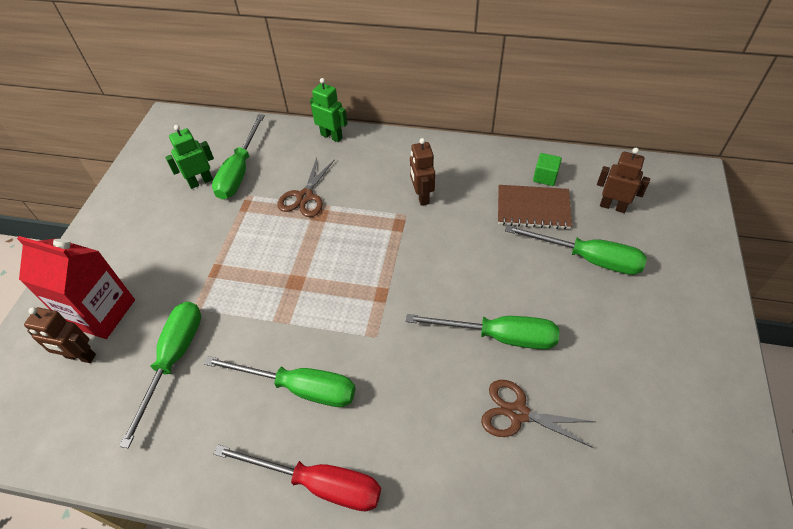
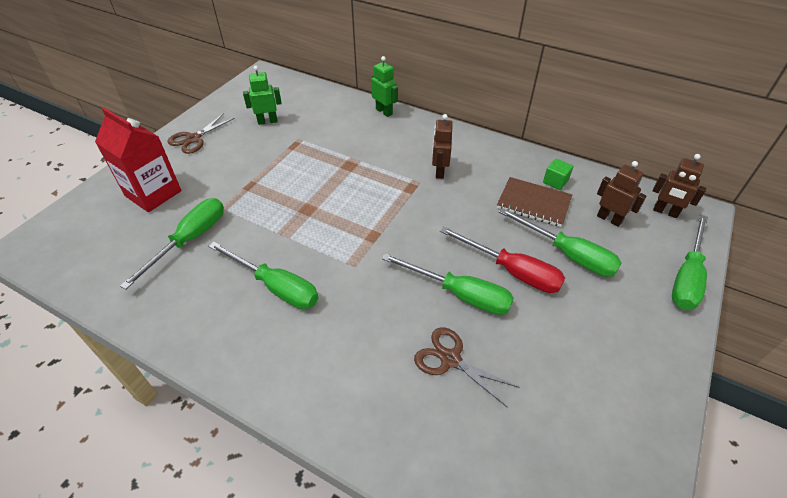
camera: 15 degrees right, 5 degrees down
(80, 356) = (124, 219): brown robot -> brown robot (665, 212)
(239, 171) = (300, 120): green screwdriver -> green screwdriver (686, 277)
(305, 197) = (343, 150): brown scissors -> brown scissors (194, 139)
(318, 484) = (258, 362): red screwdriver -> red screwdriver (512, 271)

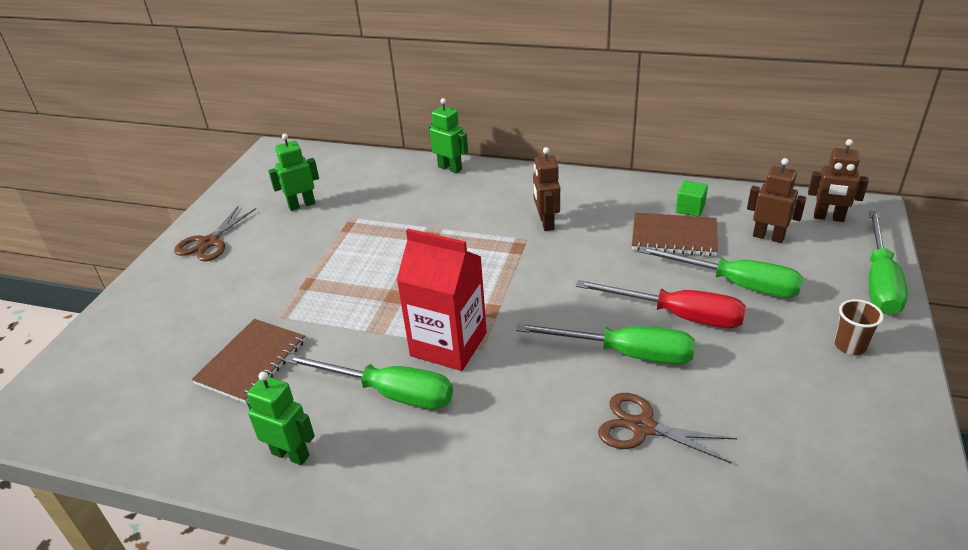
camera: 10 degrees left, 10 degrees down
(153, 193) = (178, 317): red carton -> red carton (448, 344)
(190, 240) = (251, 362): green screwdriver -> brown notebook
(191, 319) = (291, 454): none -> green robot
(640, 328) = (850, 346): none -> brown cup

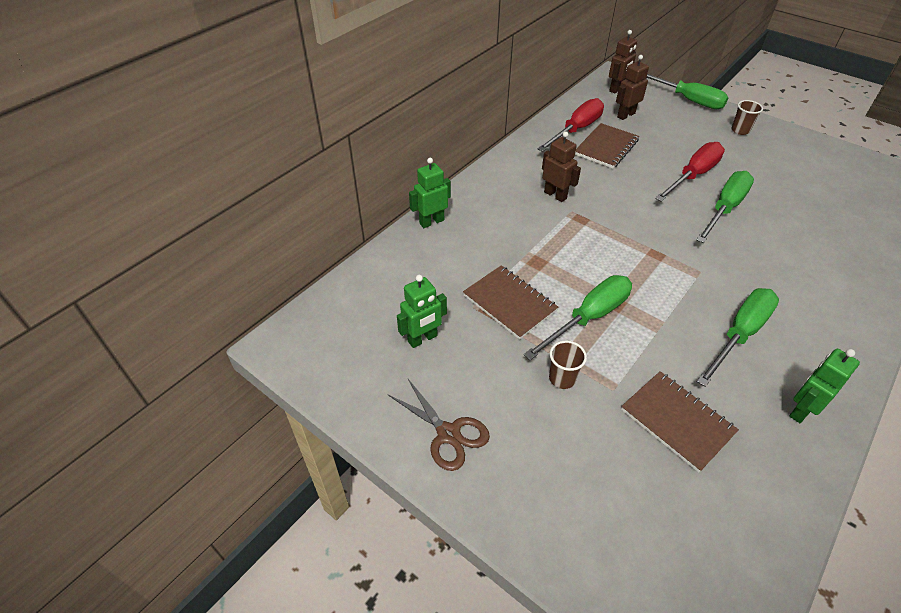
camera: 70 degrees left, 10 degrees up
(282, 284) = (562, 378): none -> brown cup
(302, 205) = (422, 339): green robot -> green robot turned 120 degrees counterclockwise
(364, 235) = (509, 303): none -> brown notebook
(448, 344) = (690, 287): red carton -> none
(546, 223) = (555, 195): brown robot -> brown robot turned 150 degrees counterclockwise
(643, 427) = (795, 224): brown scissors -> none
(690, 208) = (576, 130): green cube -> red screwdriver
(735, 284) = (669, 144): green screwdriver -> green screwdriver (588, 318)

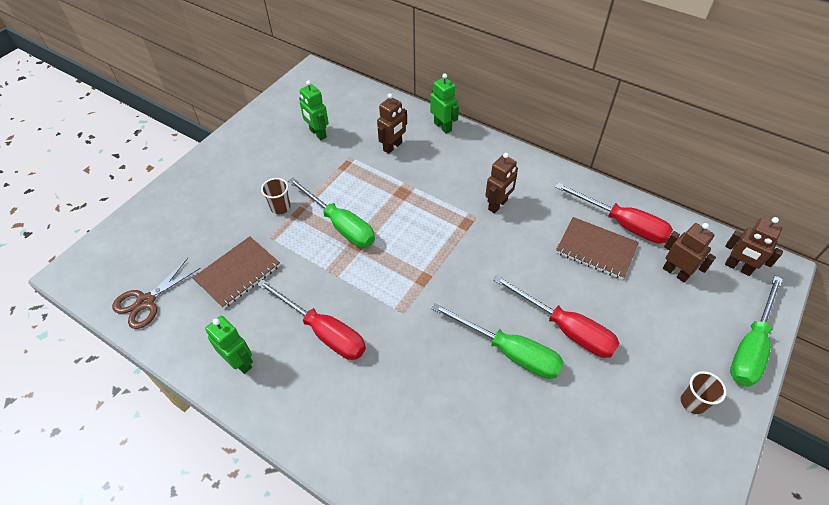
camera: 85 degrees right, 5 degrees up
(448, 434) = (240, 152): brown scissors -> brown scissors (146, 301)
(460, 265) = (393, 147): none -> brown robot
(509, 303) = (354, 177): brown notebook -> none
(739, 334) = (323, 331): green screwdriver -> red screwdriver

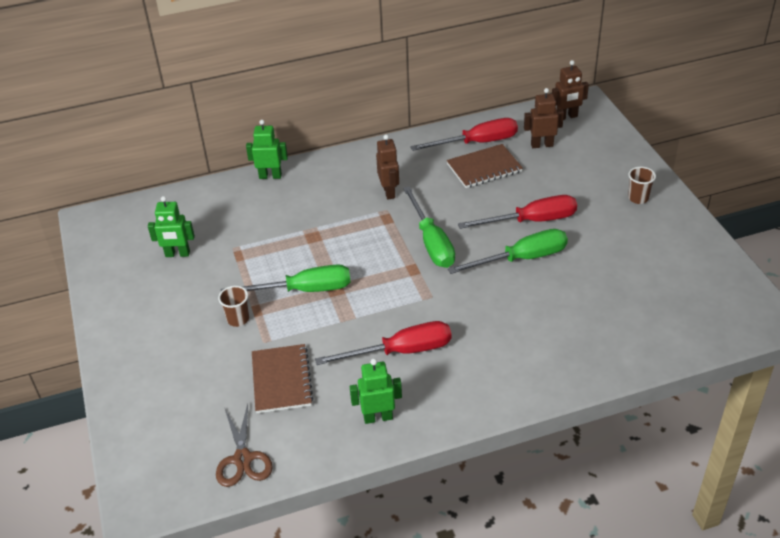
camera: 50 degrees left, 10 degrees down
(393, 147) = (255, 216): brown robot -> none
(750, 346) = (625, 150): green screwdriver -> green screwdriver (431, 242)

